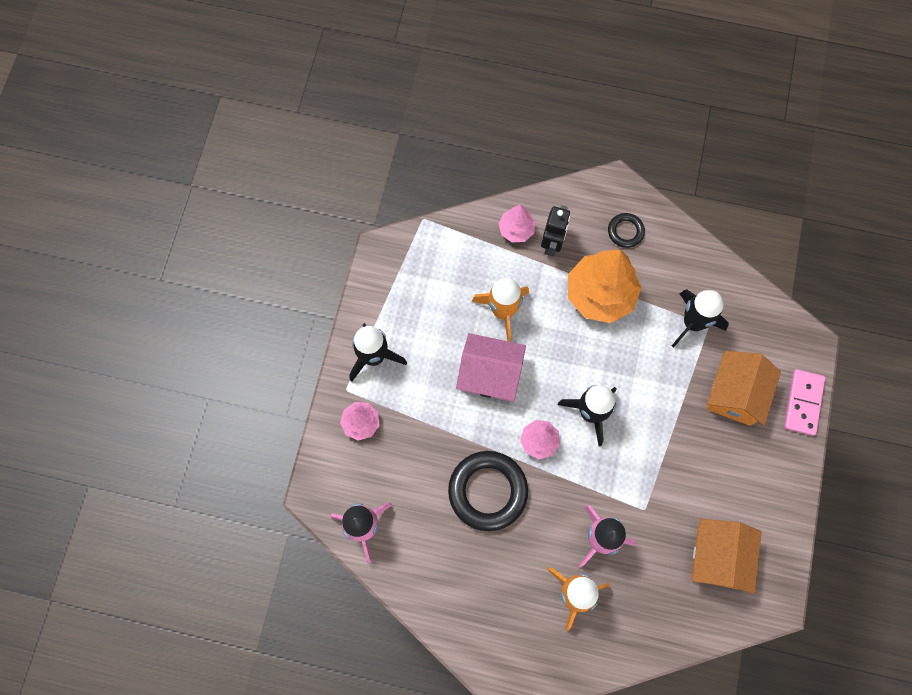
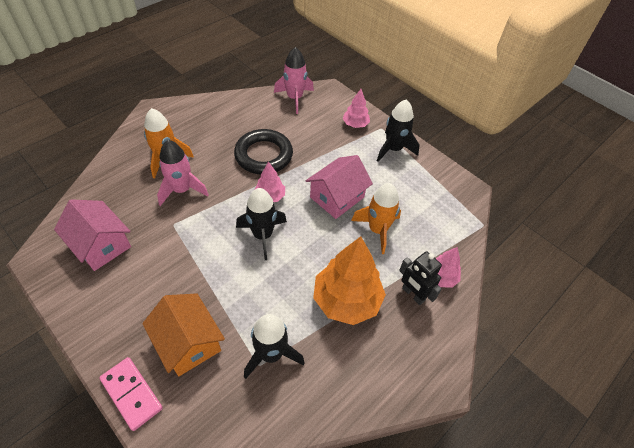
camera: 120 degrees right, 20 degrees down
(625, 231) = (390, 359): black ring -> none
(718, 557) = (101, 245): orange house -> pink house

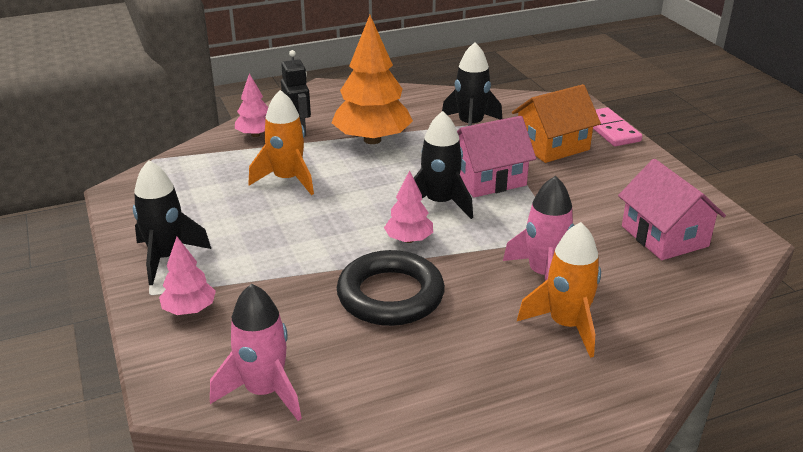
camera: 155 degrees left, 20 degrees down
(188, 342) = (552, 145): orange house -> orange house turned 75 degrees clockwise
(337, 197) = (312, 219): pink house -> pink house (488, 179)

